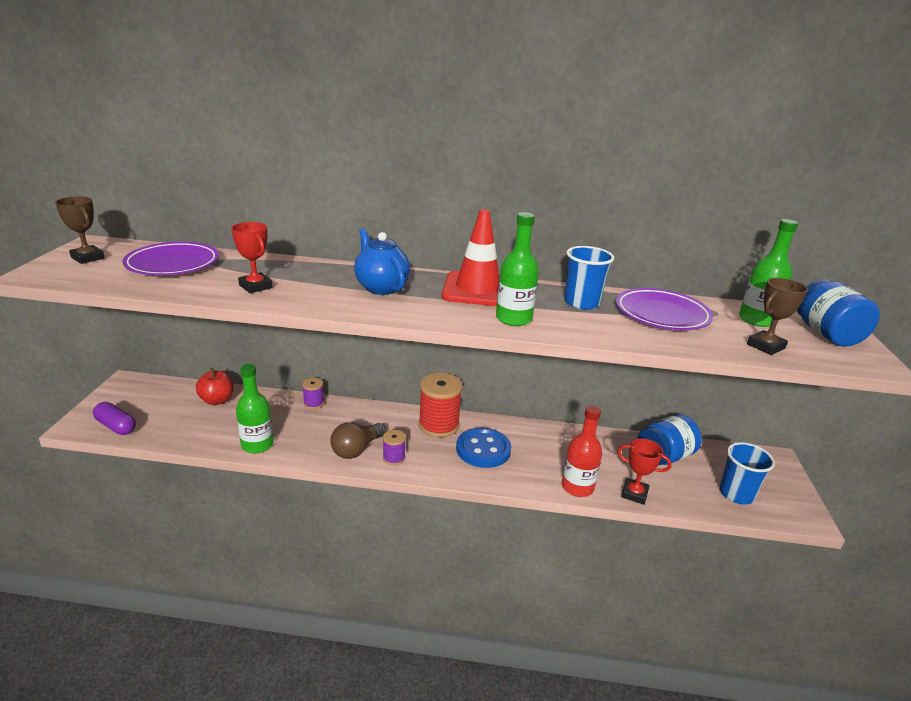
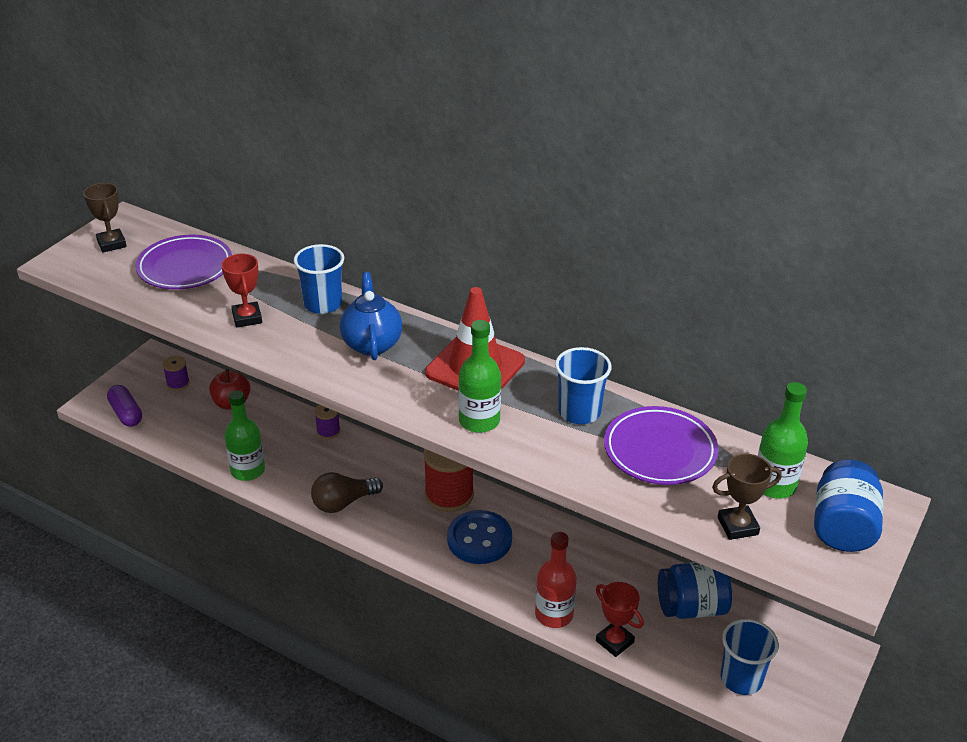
camera: 25 degrees right, 10 degrees up
(318, 271) = (323, 304): none -> blue cup
(394, 458) = (376, 523): purple spool -> purple spool (178, 383)

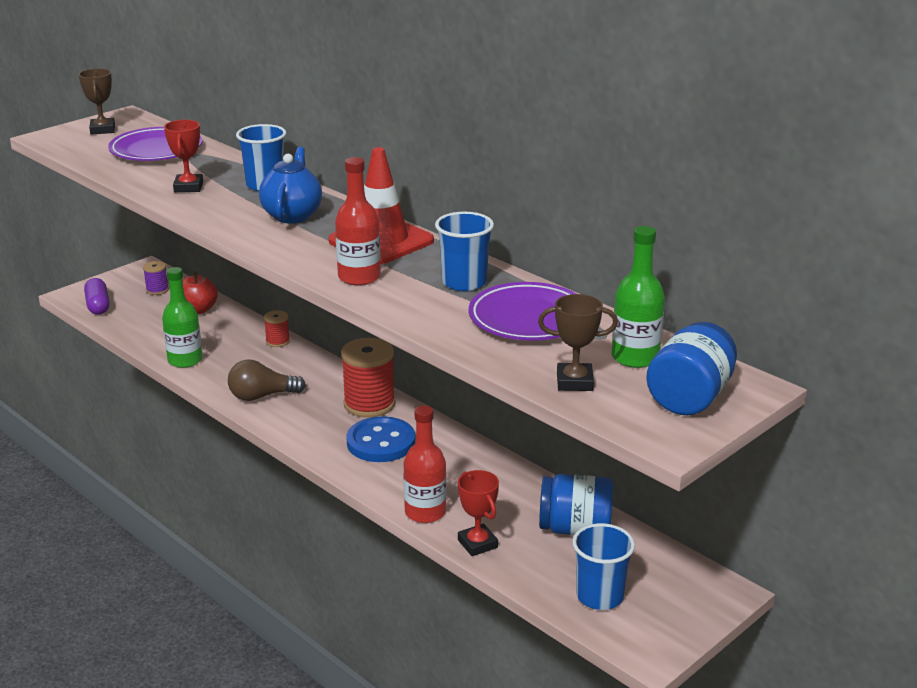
camera: 15 degrees right, 10 degrees down
(328, 431) = (277, 341): purple spool -> red spool
(479, 421) = (359, 277): green bottle -> red bottle

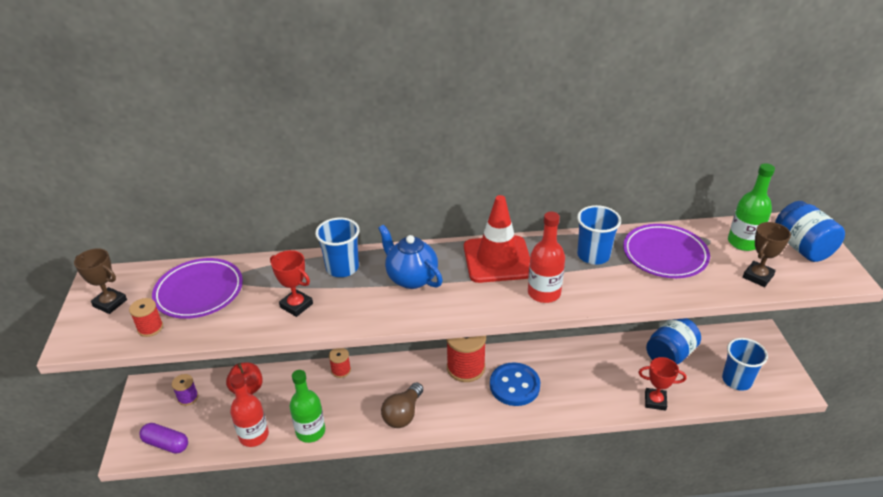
camera: 50 degrees left, 10 degrees up
(92, 152) = (150, 328): none -> red spool
(425, 512) = (606, 406): red bottle -> red bottle (254, 435)

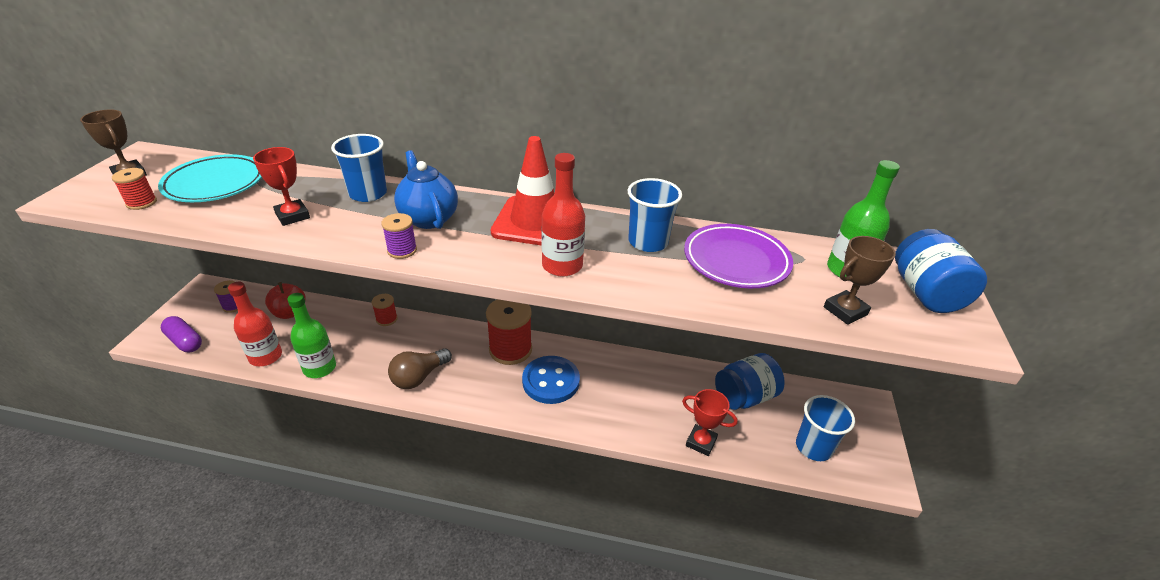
camera: 15 degrees right, 0 degrees up
(199, 292) = (215, 184): purple plate -> turquoise plate
(412, 313) = (402, 250): none -> purple spool

